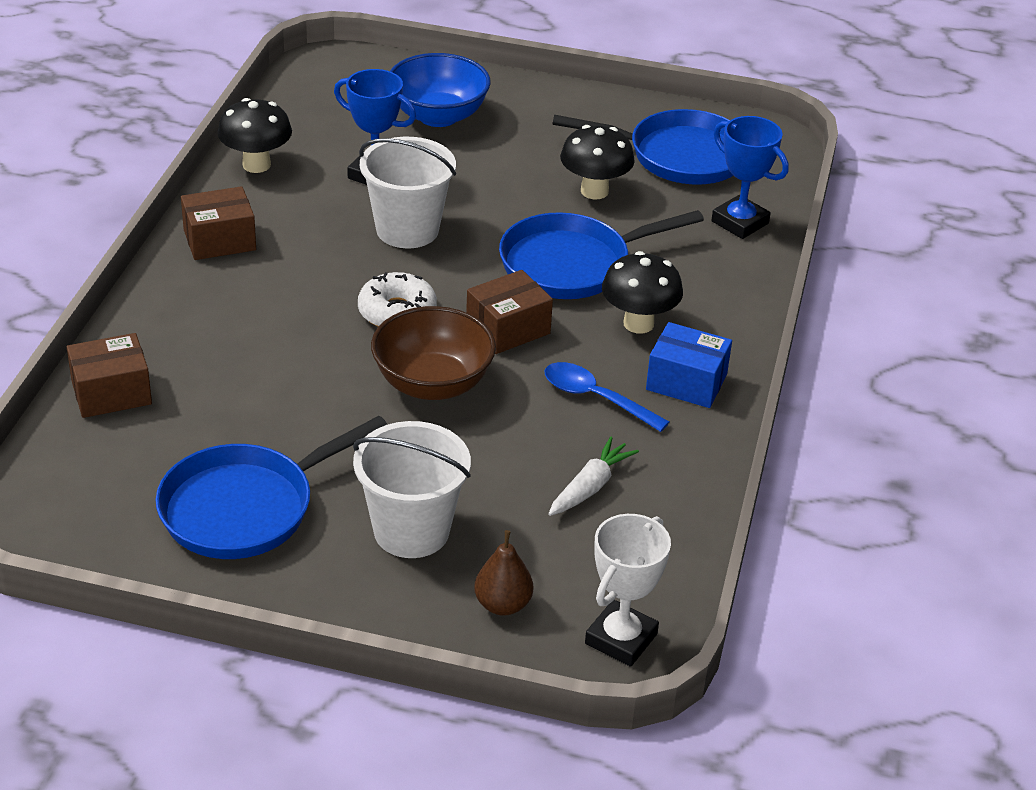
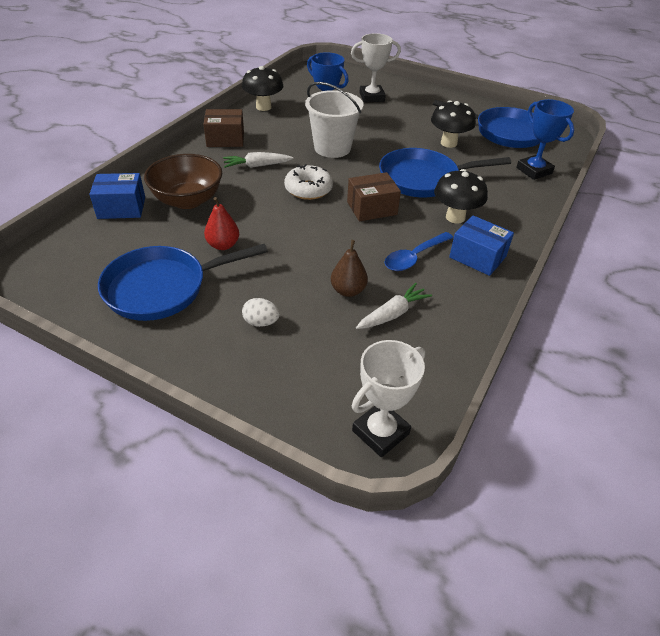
camera: 15 degrees right, 5 degrees up
(111, 393) = (121, 208): brown box -> blue box
(296, 283) = (257, 166): none -> white carrot
(304, 427) = (223, 245): none -> red pear
(411, 531) = (261, 322): white bucket -> white egg
(432, 383) = (313, 232): brown bowl -> brown bowl (188, 200)
(438, 116) = (372, 97): blue bowl -> white trophy
(503, 604) = (302, 387): brown pear -> brown pear (348, 290)
(595, 398) = (414, 257): blue spoon -> blue spoon turned 90 degrees counterclockwise

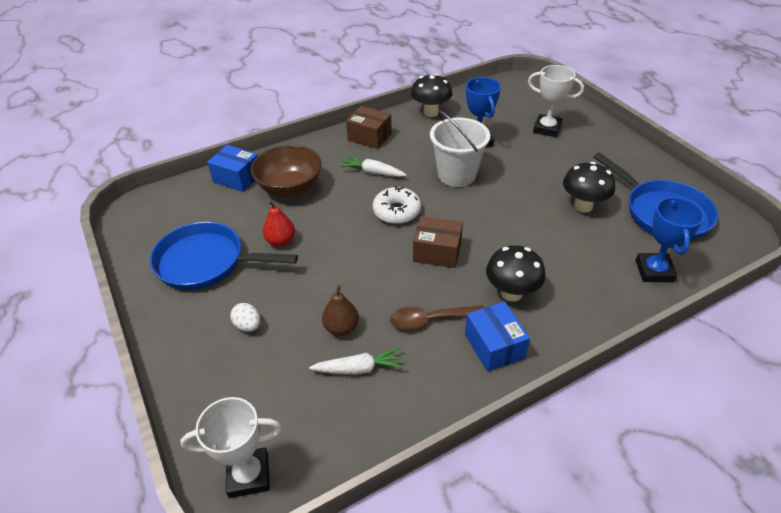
camera: 35 degrees right, 0 degrees up
(414, 257) = (431, 320): blue spoon -> brown spoon
(423, 179) = (517, 238): blue pan -> none

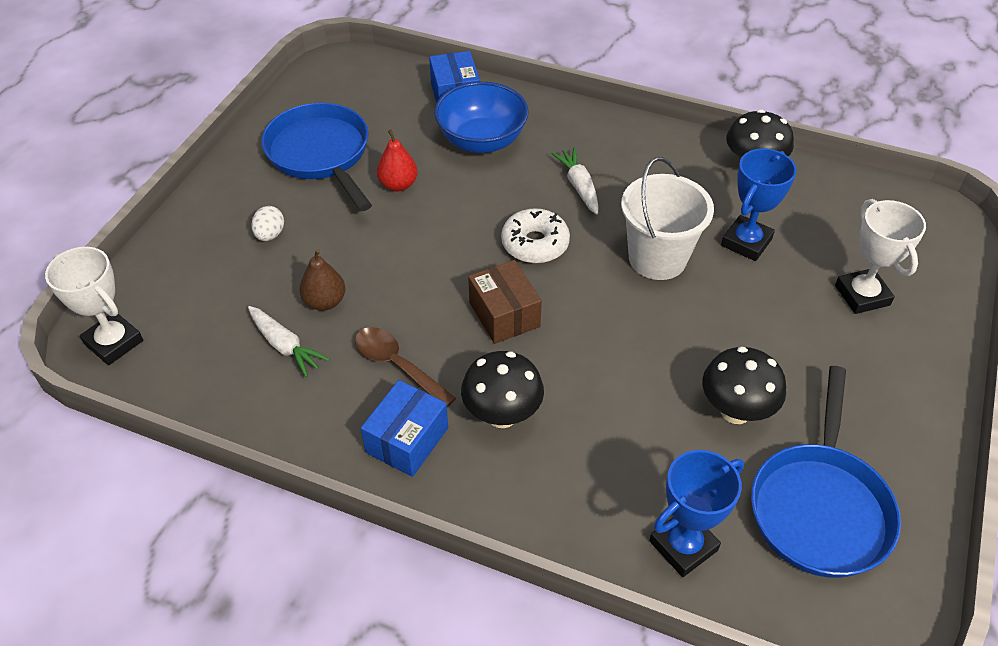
camera: 50 degrees right, 5 degrees up
(290, 188) = (482, 141): brown bowl -> blue bowl
(369, 137) = (638, 146): brown box -> none

